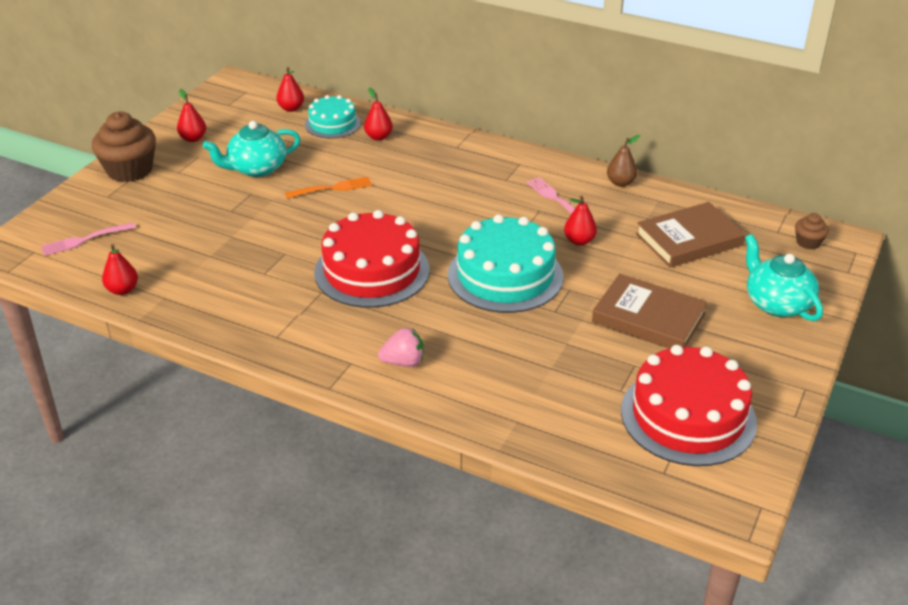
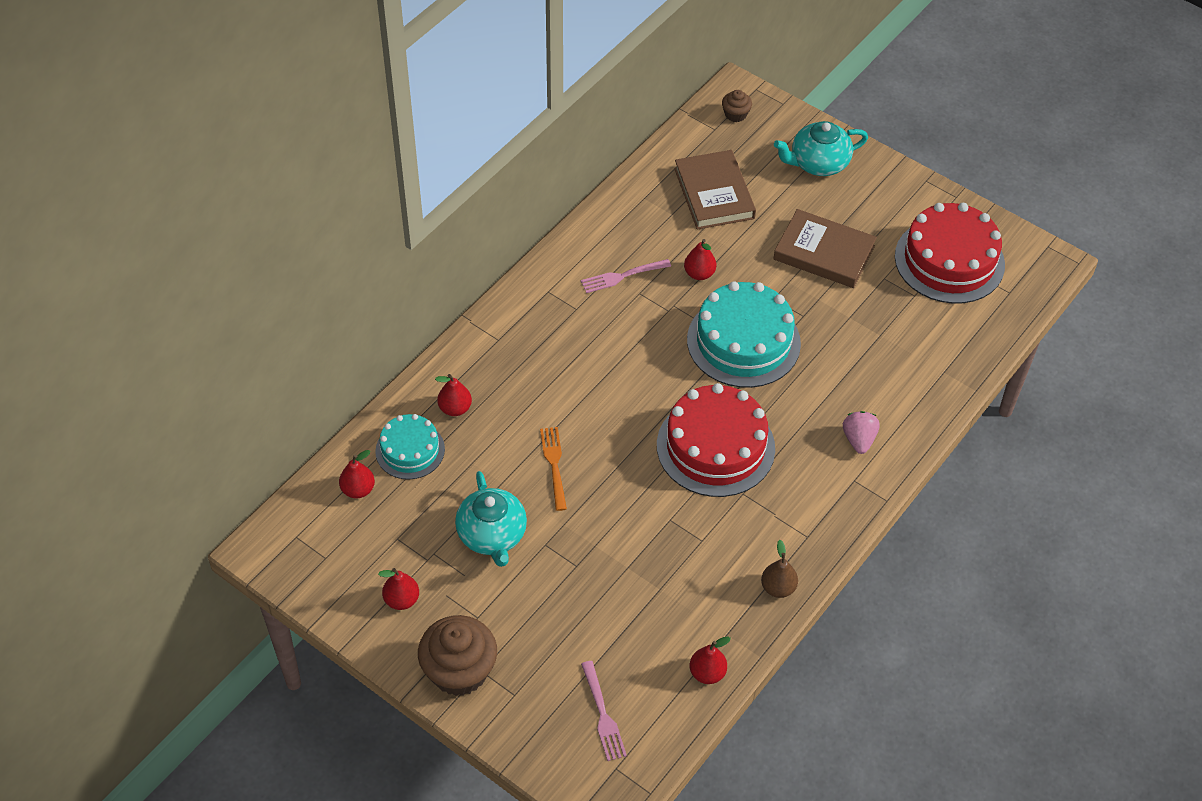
camera: 80 degrees left, 15 degrees up
(620, 183) = (606, 218): brown pear -> brown pear (778, 588)
(648, 318) = (824, 253): brown book -> brown book turned 75 degrees clockwise

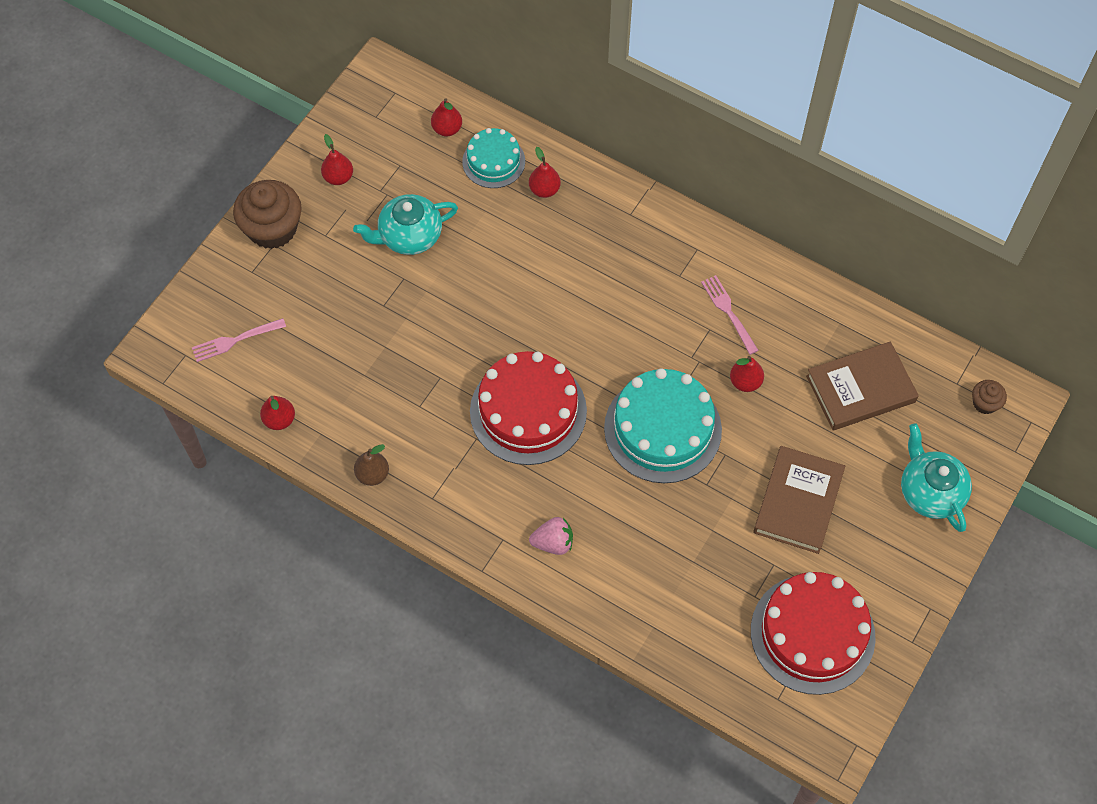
camera: 85 degrees right, 10 degrees up
(554, 465) = (490, 276): orange fork -> none

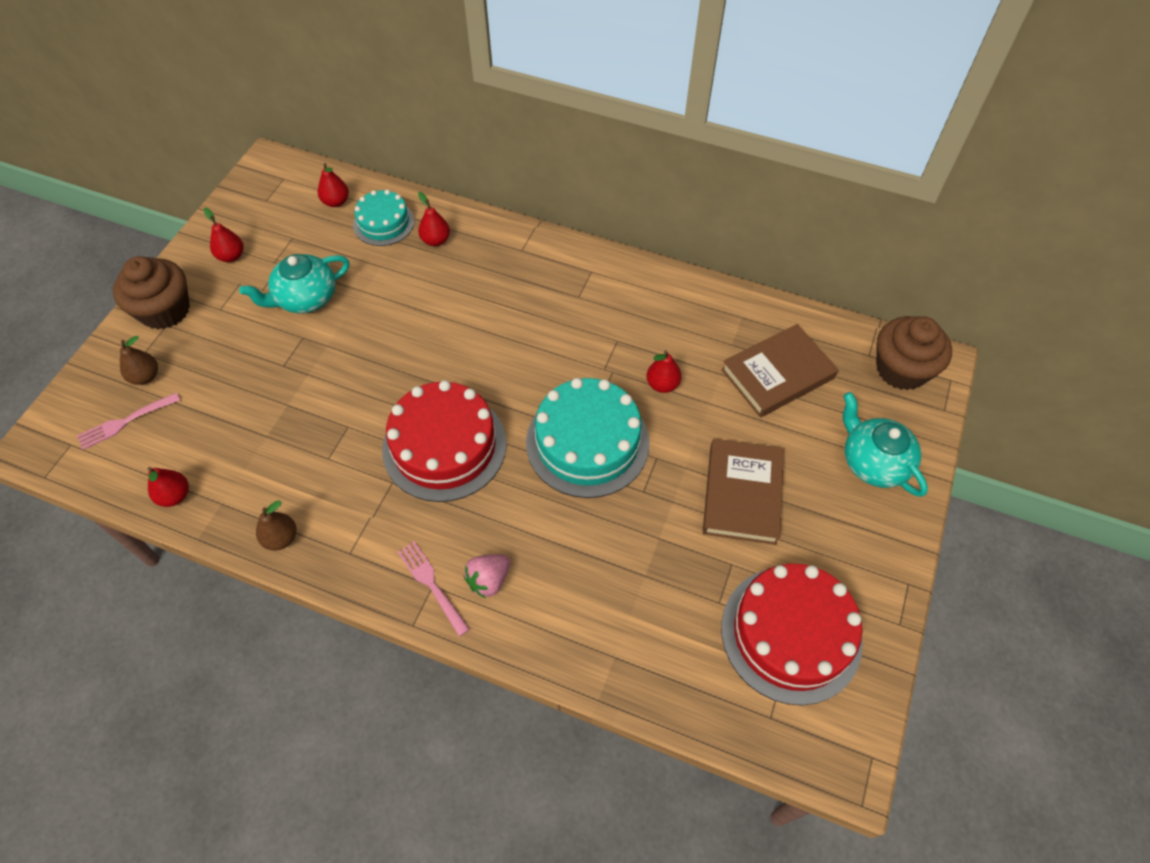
camera: 10 degrees left, 5 degrees down
(253, 297) = (145, 376): none -> brown pear
(553, 542) = (489, 580): pink strawberry -> pink strawberry turned 150 degrees clockwise
(729, 312) = (633, 323): pink fork -> pink fork (432, 585)
(985, 403) = (901, 369): brown cupcake -> brown cupcake, size x2.06

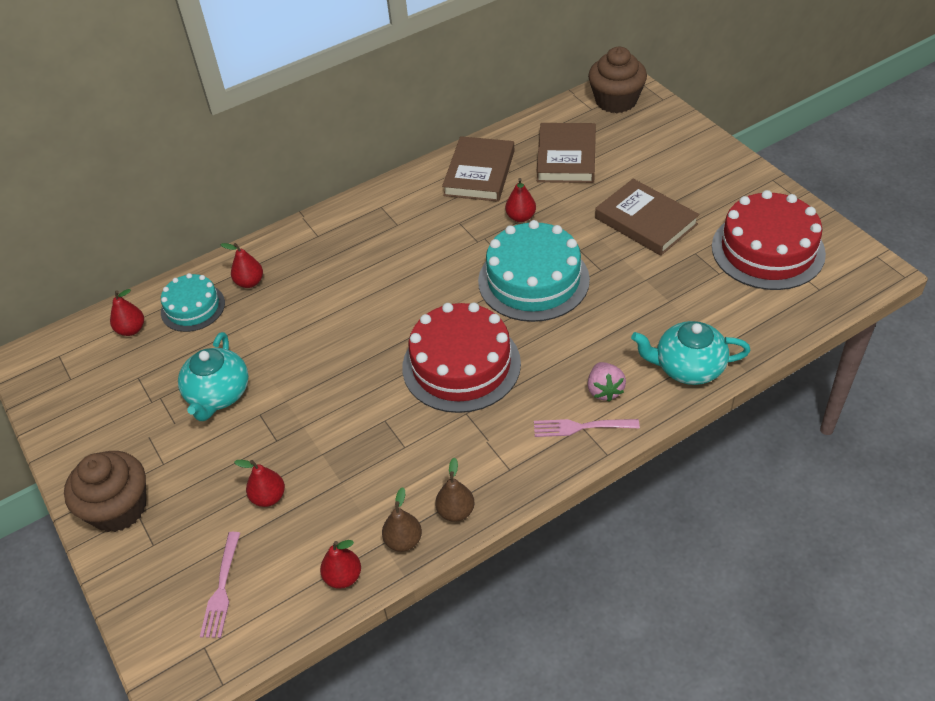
camera: 50 degrees left, 10 degrees down
(145, 376) = (183, 553): brown pear -> brown pear (403, 541)
(231, 256) = (109, 431): red pear -> red pear (268, 497)
(695, 317) = (479, 173): none -> brown book
(873, 462) = (674, 149): turquoise teapot -> turquoise teapot (688, 367)

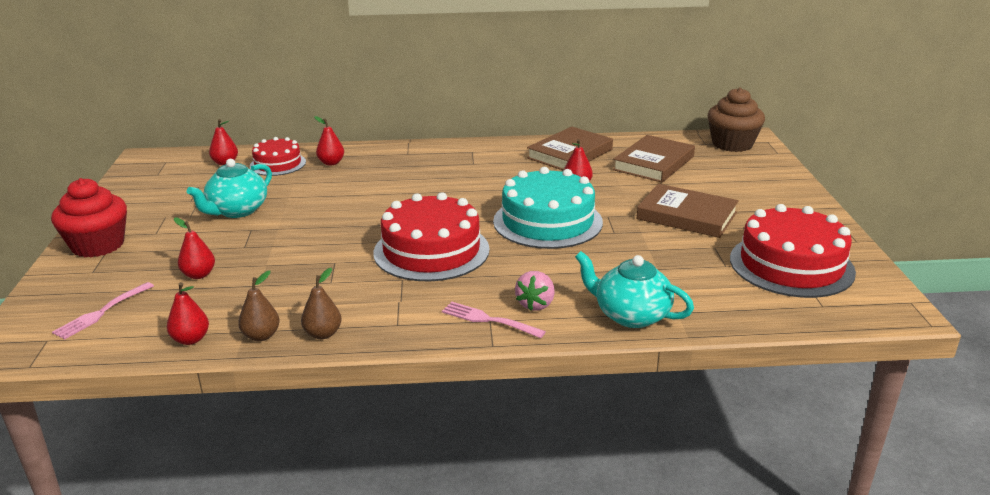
camera: 25 degrees right, 20 degrees down
(118, 508) = (98, 245): brown cupcake -> red cupcake
(193, 307) = (278, 164): turquoise cake -> red cake
(645, 221) = (686, 216): brown book -> brown book turned 45 degrees counterclockwise

